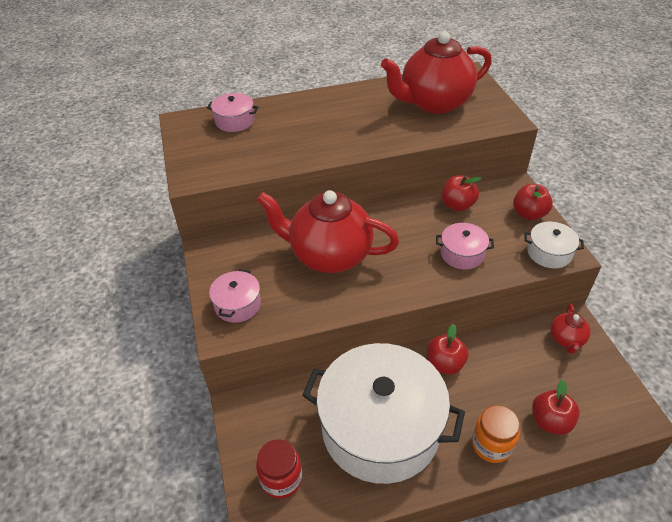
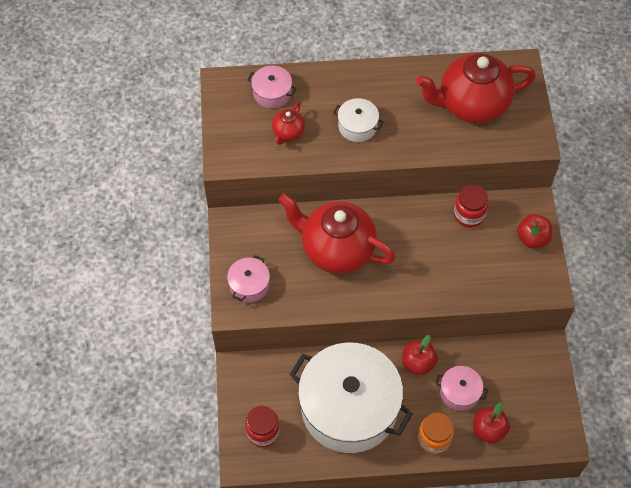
camera: 10 degrees right, 15 degrees up
(457, 205) = (469, 215): red apple -> red jar
(462, 254) = (455, 271): pink pot -> pink pot (459, 392)
(549, 253) = (533, 285): white pot -> white pot (357, 126)
(566, 339) = (532, 361): red teapot -> red teapot (288, 132)

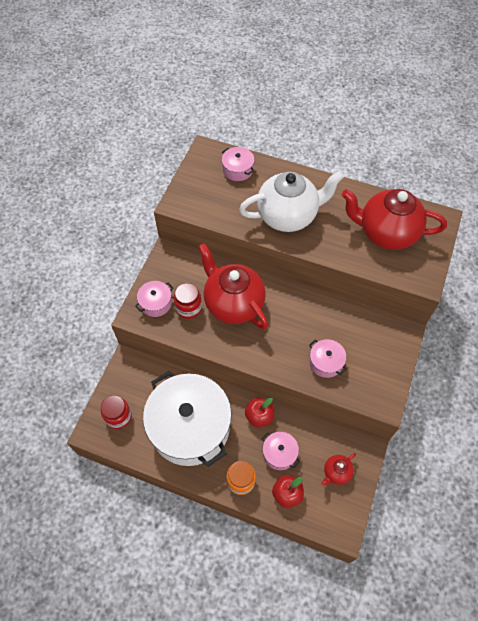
camera: 25 degrees right, 0 degrees up
(288, 132) = (233, 201): red teapot -> red teapot (336, 472)
(357, 126) = (288, 216): white pot -> white teapot
(468, 272) = (325, 362): none -> pink pot
(469, 215) = (348, 319): red jar -> red jar (188, 308)
(532, 238) = (391, 357): red apple -> none

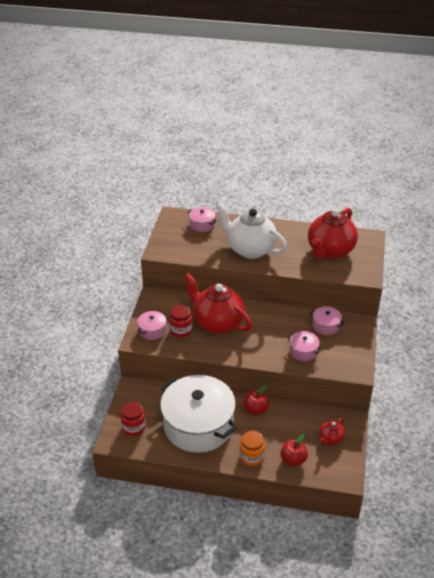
camera: 10 degrees left, 20 degrees down
(279, 453) = (279, 432): pink pot -> pink pot (326, 326)
(288, 216) = (250, 249): white teapot -> white teapot turned 120 degrees counterclockwise
(386, 233) = (330, 251): red teapot -> red teapot turned 60 degrees counterclockwise

